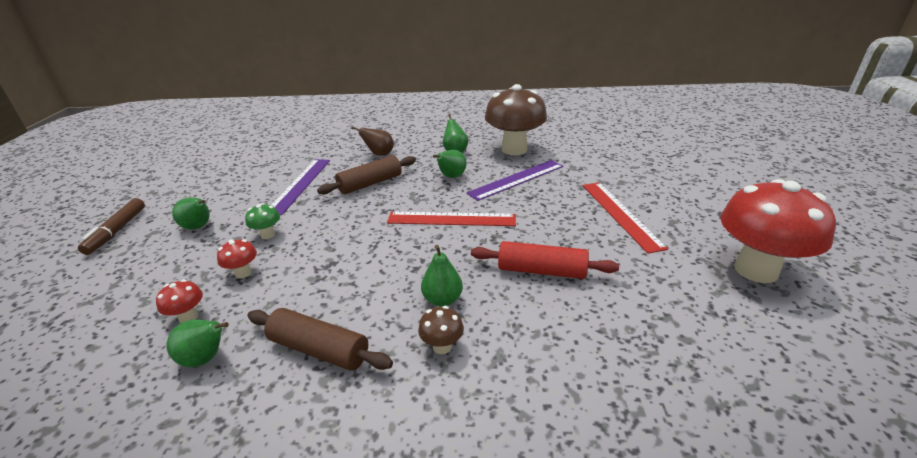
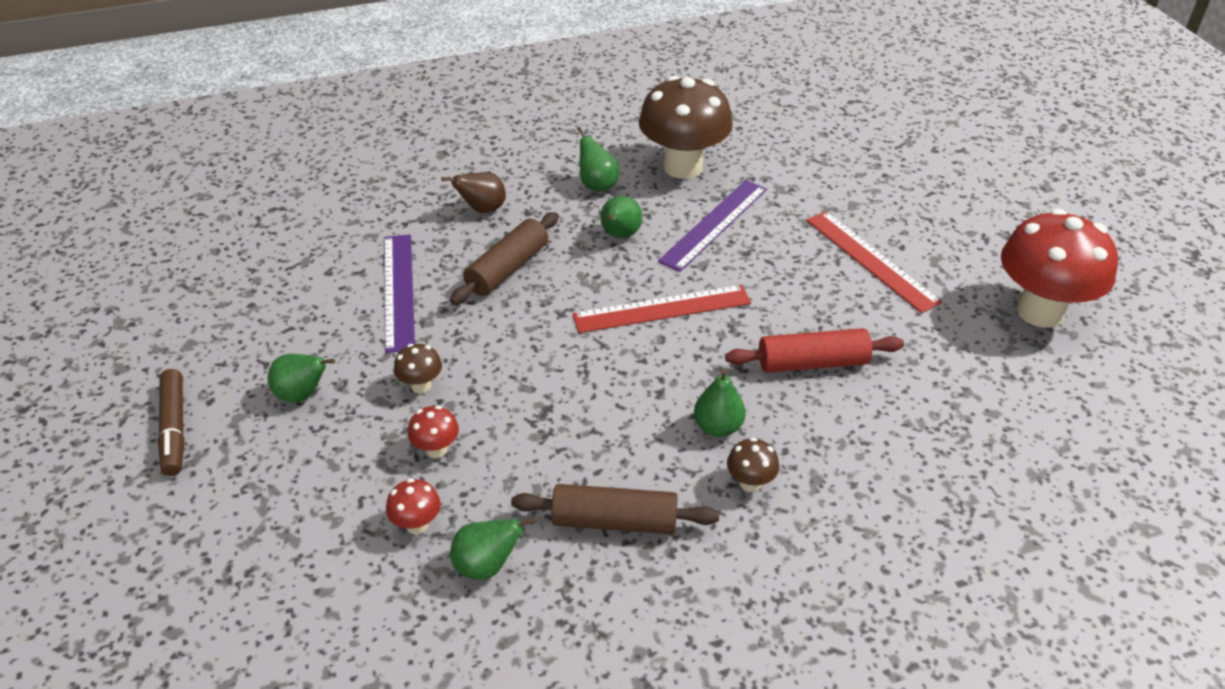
camera: 20 degrees left, 10 degrees up
(268, 235) = (421, 386): green mushroom -> brown mushroom

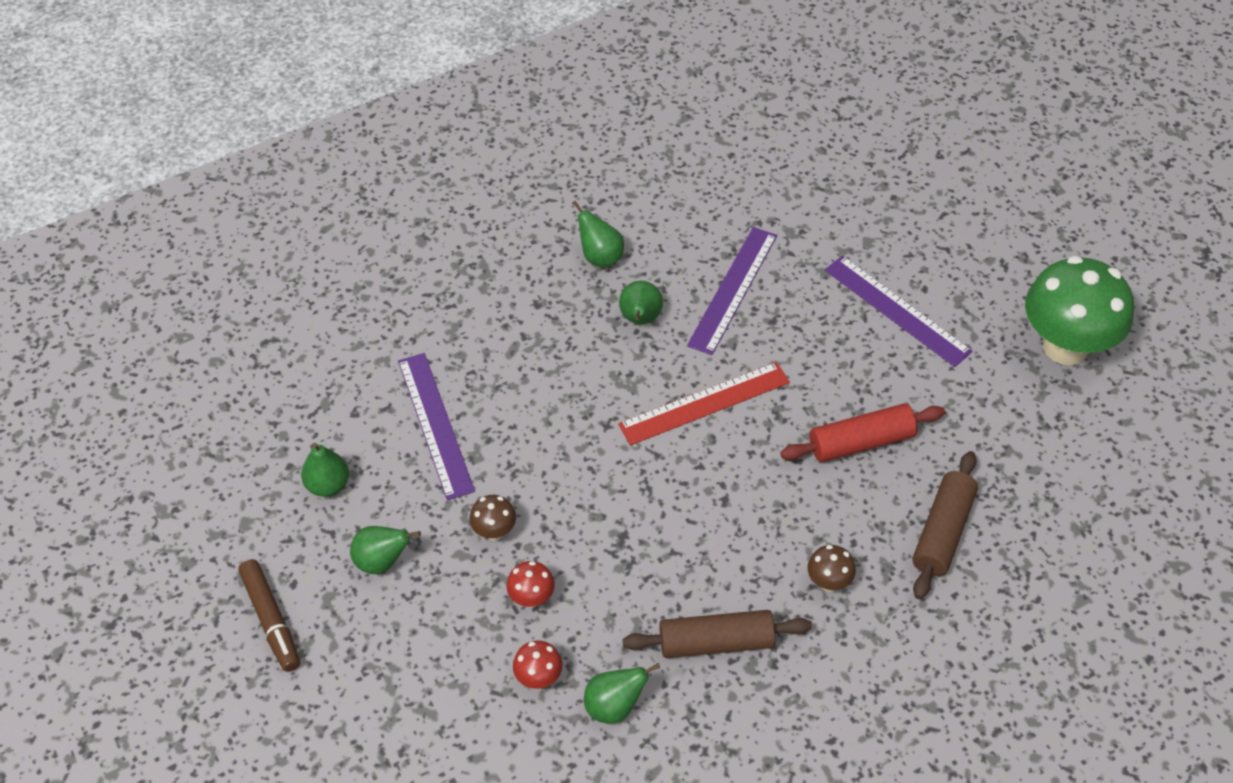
camera: 10 degrees left, 10 degrees up
(482, 209) = (489, 308): brown pear -> none
(507, 269) = (537, 380): brown rolling pin -> brown rolling pin (942, 532)
(683, 167) = (684, 218): brown mushroom -> none
(718, 427) = (787, 528): green pear -> green pear (328, 485)
(871, 260) = (896, 310): red ruler -> purple ruler
(1040, 311) = (1065, 347): red mushroom -> green mushroom

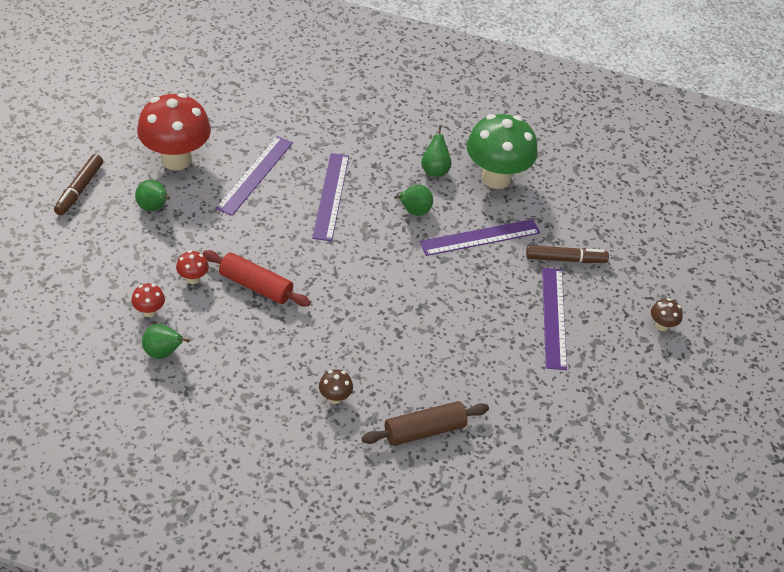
camera: 40 degrees right, 5 degrees down
(328, 485) = (176, 159): green pear -> red mushroom
(494, 531) = (217, 238): brown mushroom -> brown mushroom (662, 325)
(541, 377) = (331, 196): none -> purple ruler
(704, 403) = (390, 272): red ruler -> none
(716, 642) = (245, 371): brown rolling pin -> none
(831, 242) = (565, 259): none -> brown marker
(861, 442) = (443, 356): red rolling pin -> red rolling pin (256, 286)
(1065, 347) = (624, 413): green mushroom -> green mushroom (496, 178)

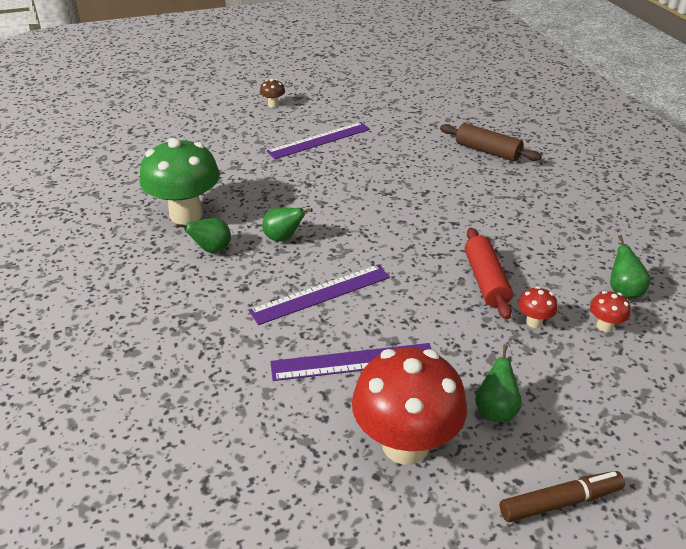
camera: 120 degrees left, 10 degrees down
(335, 398) = (521, 193): brown mushroom -> none
(480, 237) = (274, 195): purple ruler -> none
(565, 259) = (252, 153): brown marker -> none

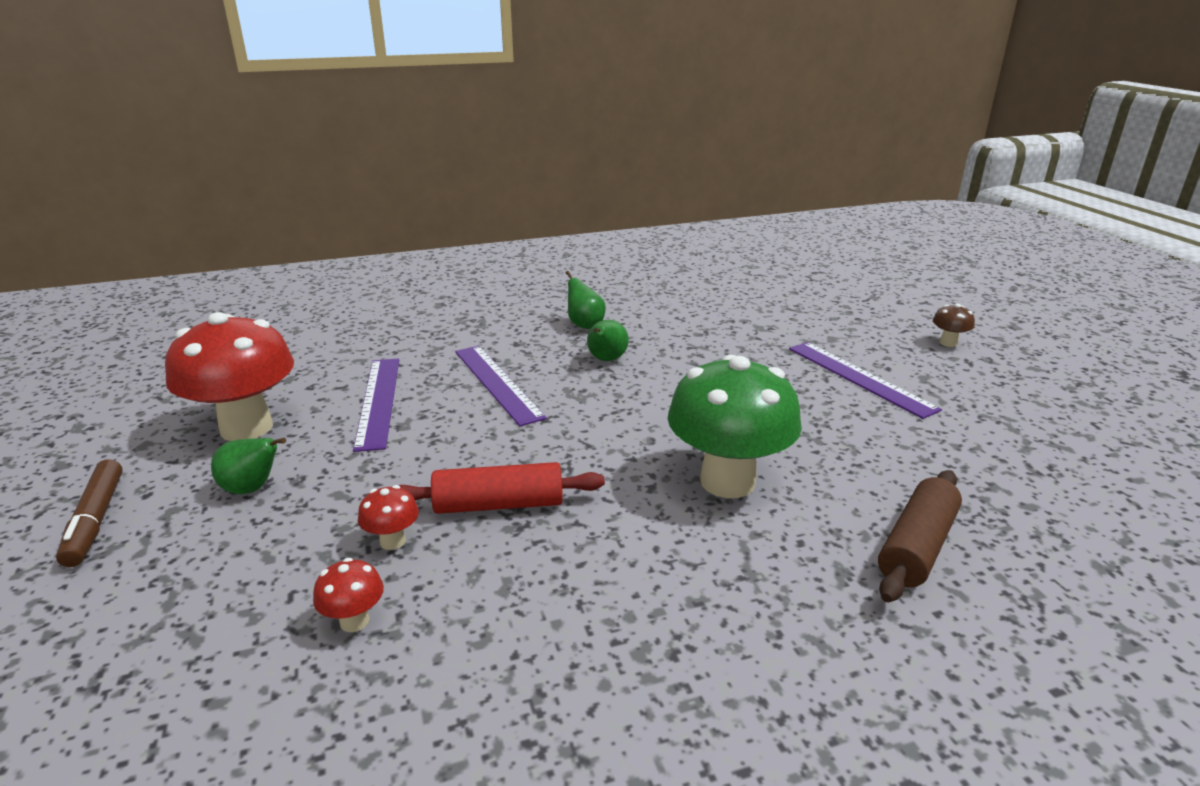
camera: 90 degrees right, 10 degrees down
(186, 214) = (650, 309): green mushroom -> green mushroom (727, 481)
(623, 291) = (436, 669): green pear -> none

